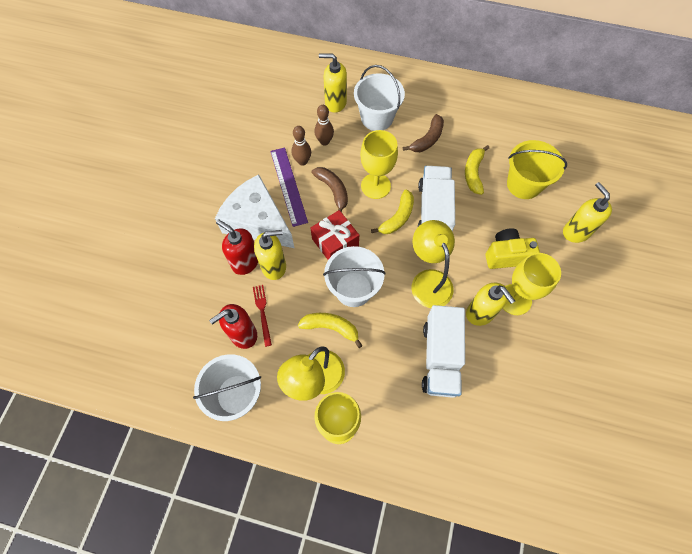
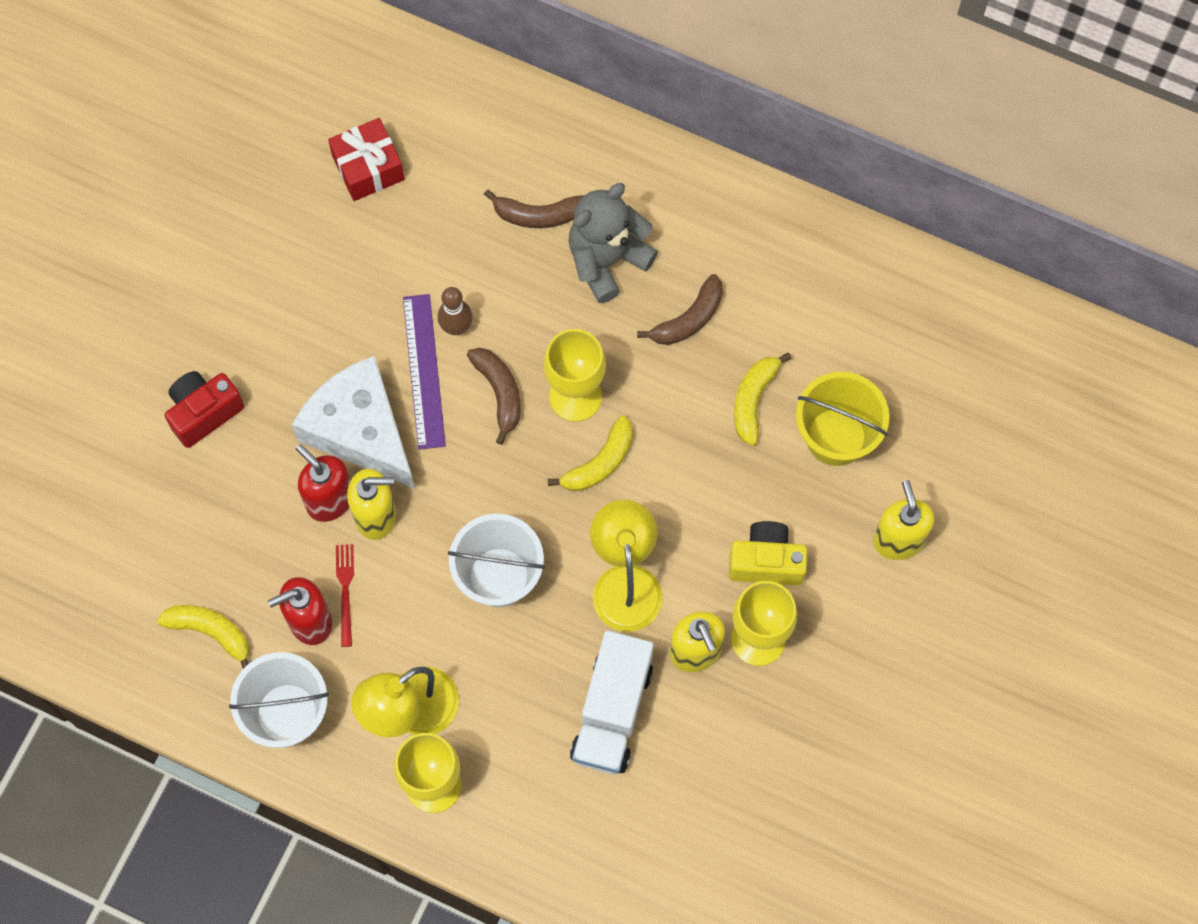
camera: 10 degrees right, 5 degrees up
(165, 226) = (204, 412): none -> red camera
(324, 141) = (502, 293): brown bowling pin -> none
(331, 328) = (450, 634): yellow banana -> yellow banana (210, 632)
(335, 103) = (537, 215): yellow soap dispenser -> brown banana
(335, 242) = (484, 490): red gift -> red gift (368, 168)
(377, 118) = (607, 260): white bucket -> grey teddy bear
(433, 211) = (664, 461): white truck -> none

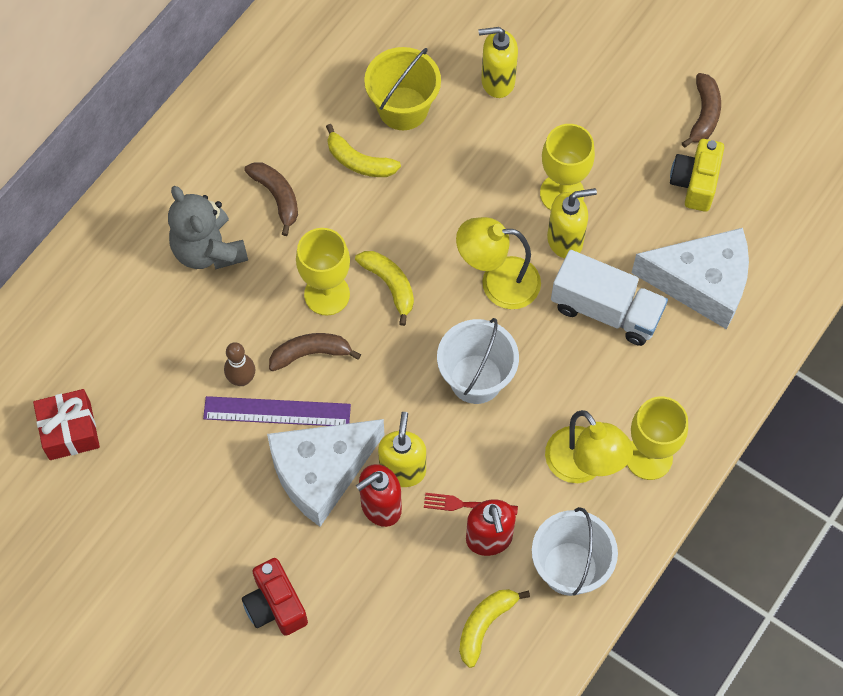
camera: 80 degrees left, 5 degrees down
(537, 215) = (152, 298): brown banana -> brown banana (704, 115)
(668, 821) = (701, 283): none -> white cheese
(766, 562) = (498, 176): yellow camera -> yellow camera (695, 183)

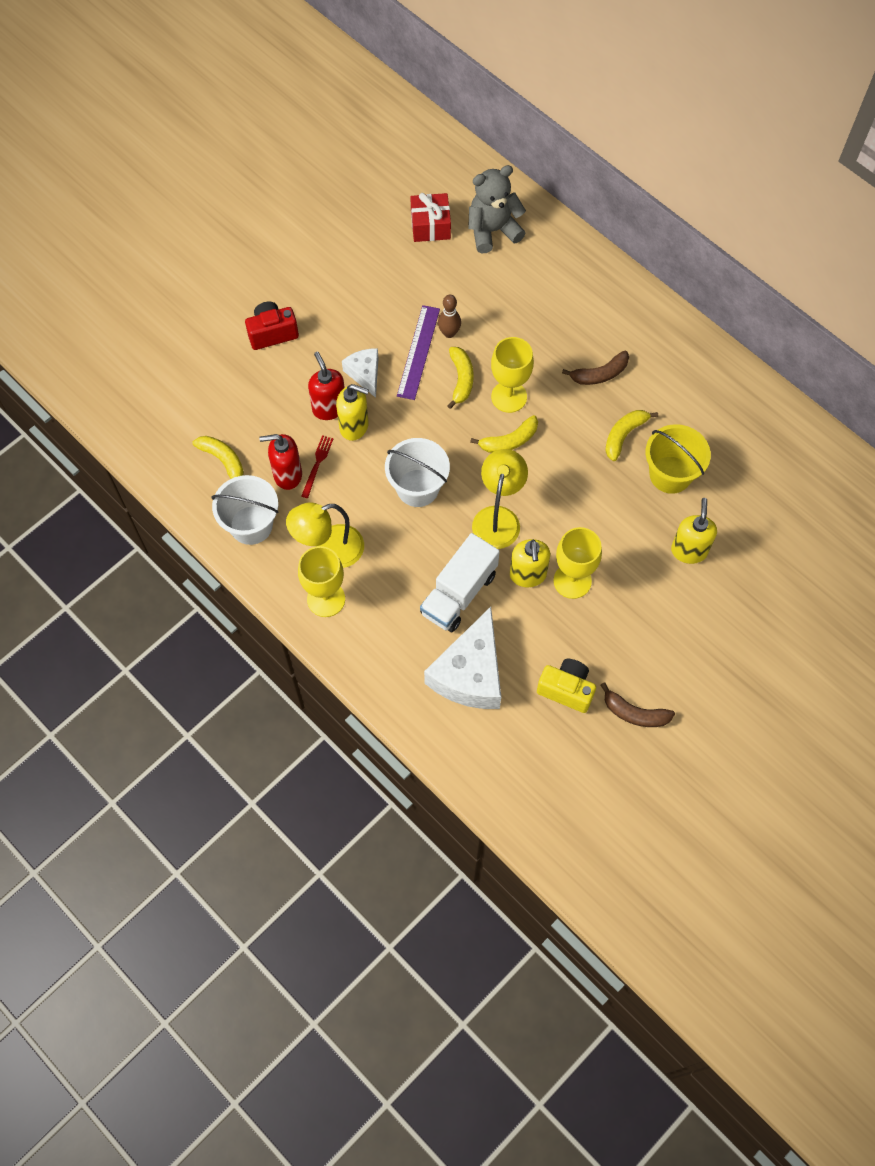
camera: 100 degrees right, 0 degrees up
(208, 250) = (560, 323): grey teddy bear -> grey teddy bear (493, 231)
(310, 353) = (461, 379): brown banana -> yellow banana
(321, 472) = (365, 374): white cheese -> white cheese, size x0.53

